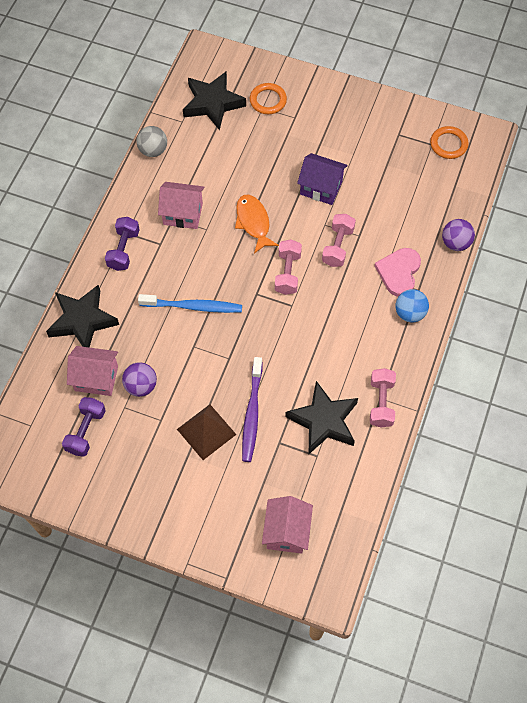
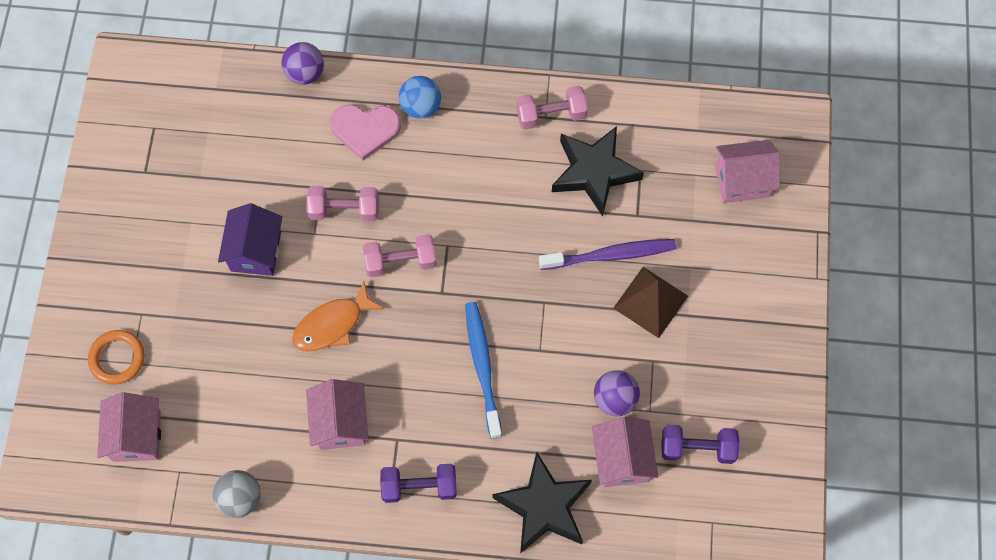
camera: 105 degrees left, 5 degrees up
(213, 103) = (137, 436): black star -> pink house
(448, 144) = (150, 107): orange ring -> none

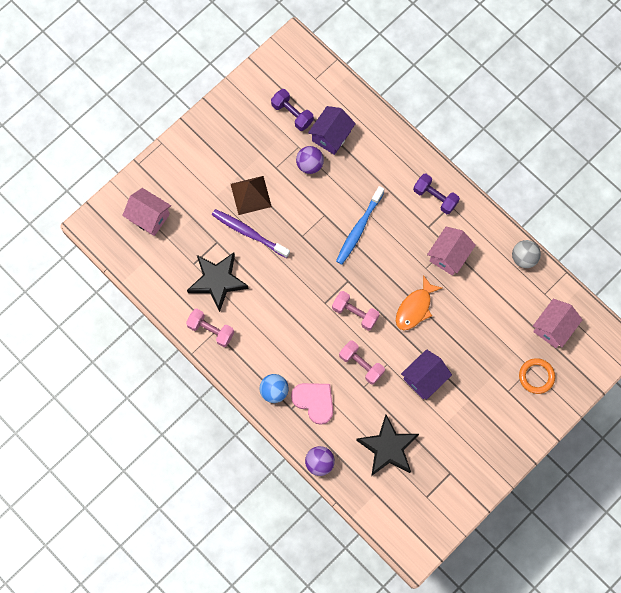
camera: 140 degrees left, 5 degrees up
(332, 324) = (415, 308): orange fish -> orange fish turned 120 degrees clockwise
(544, 506) = (385, 144): black star -> black star (388, 448)
(621, 459) = (331, 136): pink house -> purple house

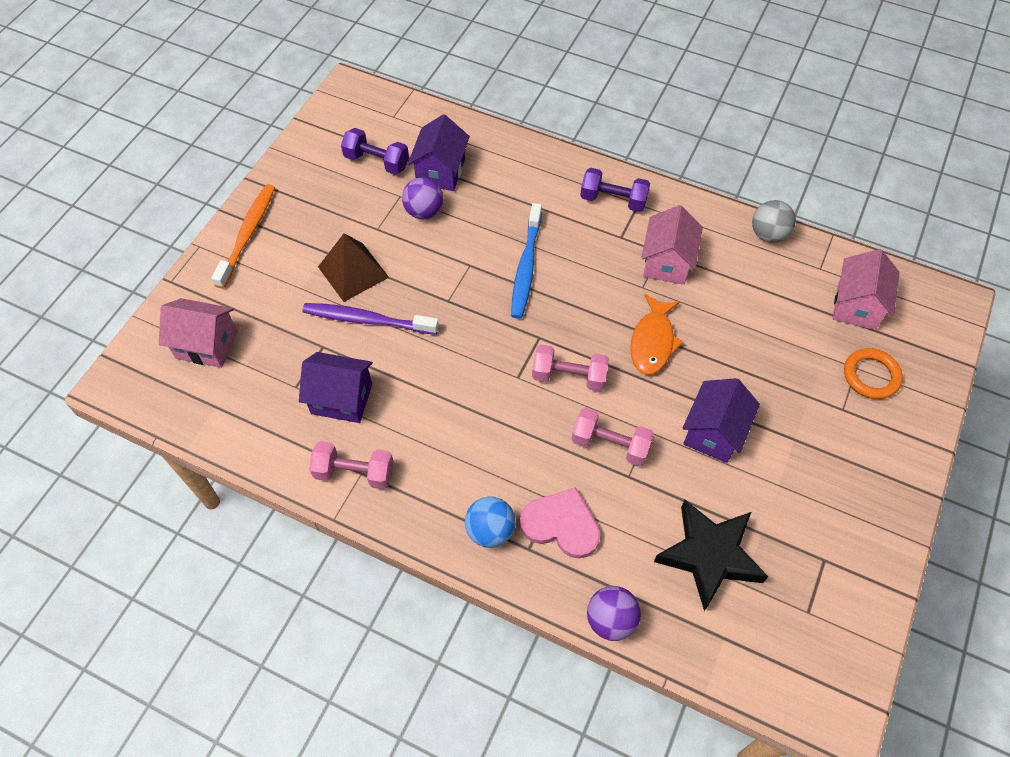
camera: 20 degrees left, 15 degrees down
(193, 144) = (248, 234): none -> orange toothbrush
(217, 281) = (341, 399): black star -> purple house

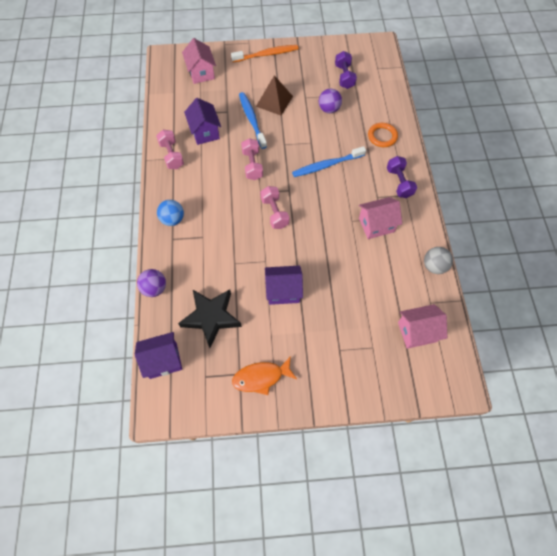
camera: 60 degrees right, 5 degrees up
(367, 320) = (252, 120): purple toothbrush -> blue toothbrush
(440, 171) = (358, 103): purple house -> purple house (163, 360)
(561, 524) = (192, 246): pink heart -> none
(610, 444) = (247, 247): pink dumbbell -> pink dumbbell (252, 165)
(653, 342) = (320, 240): orange fish -> orange fish (261, 377)
(871, 376) = (372, 357): orange ring -> orange ring (382, 136)

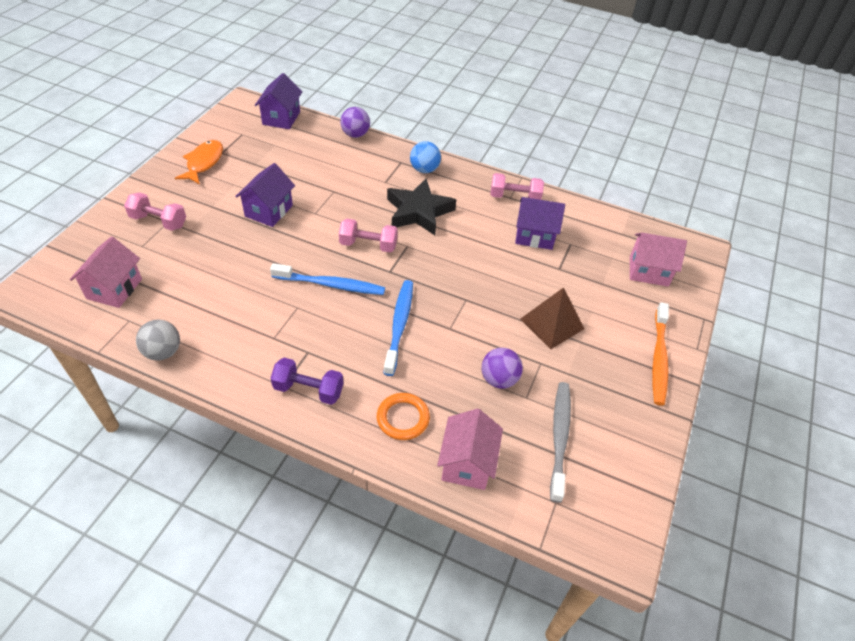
camera: 115 degrees right, 15 degrees down
(211, 317) = (291, 156): black star -> black star (419, 212)
(252, 120) = (529, 286): blue toothbrush -> blue toothbrush (331, 285)
(252, 165) = (452, 255): pink dumbbell -> pink dumbbell (158, 221)
(344, 76) = (559, 437): purple dumbbell -> grey toothbrush
(376, 225) = (270, 327): pink house -> pink house (467, 463)

